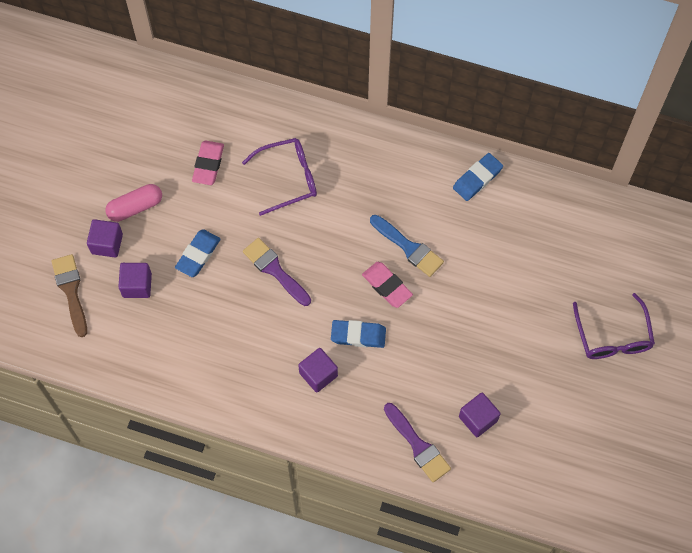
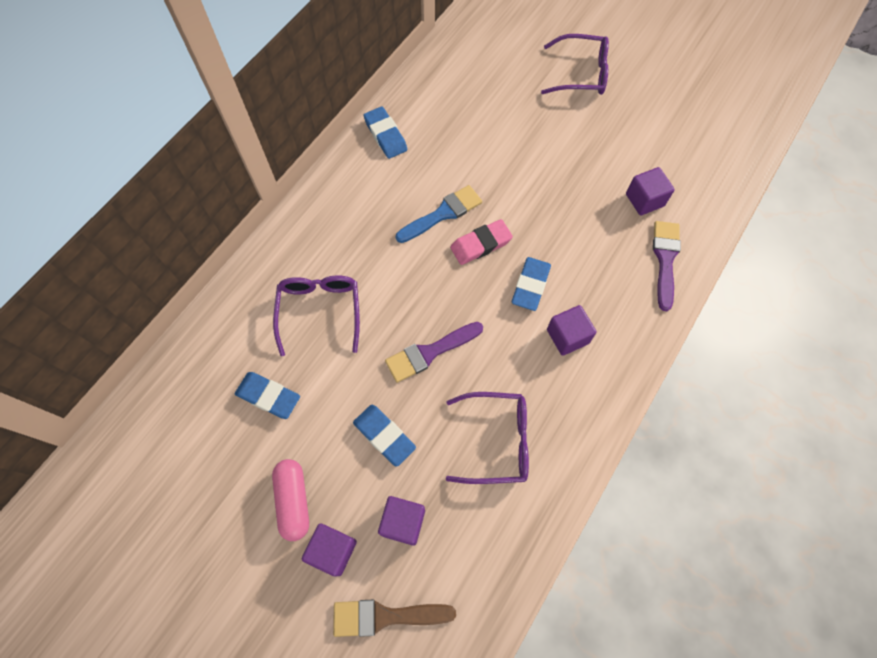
camera: 75 degrees left, 0 degrees up
(208, 164) = (268, 396): pink eraser -> blue eraser
(214, 337) = (496, 441): none -> purple glasses
(418, 445) = (665, 259): purple brush -> purple brush turned 60 degrees counterclockwise

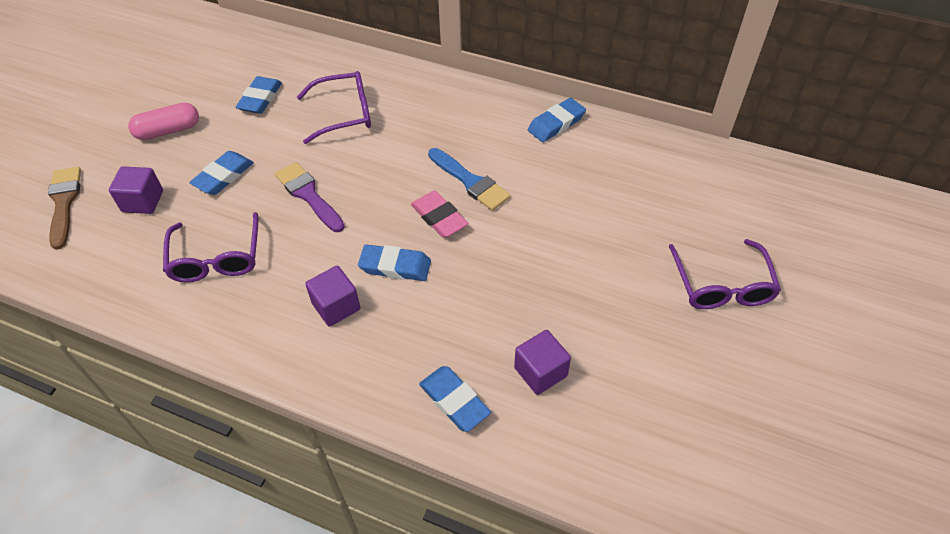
camera: 80 degrees right, 15 degrees down
(333, 550) = (124, 161): purple cube -> none
(665, 259) = (454, 401): purple brush -> blue eraser

